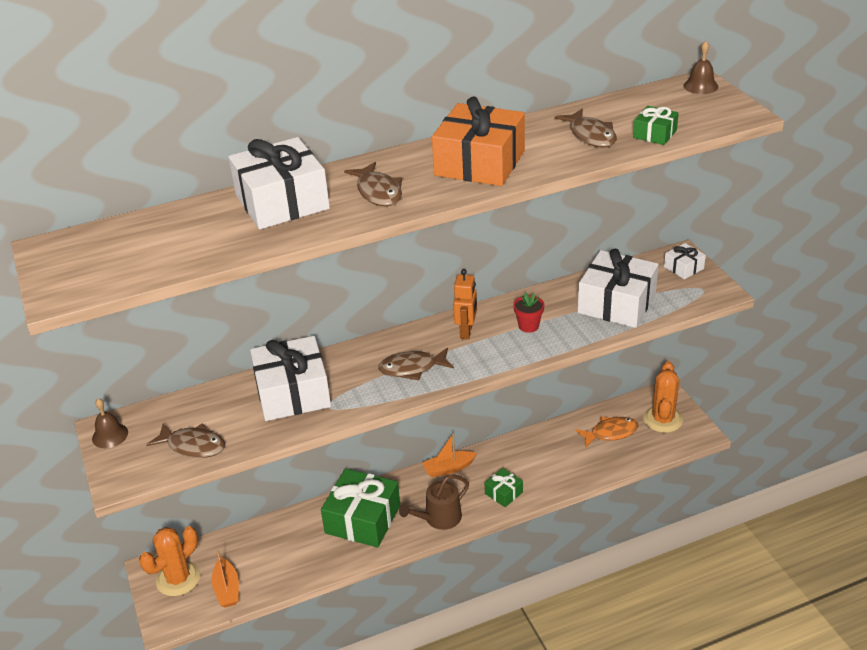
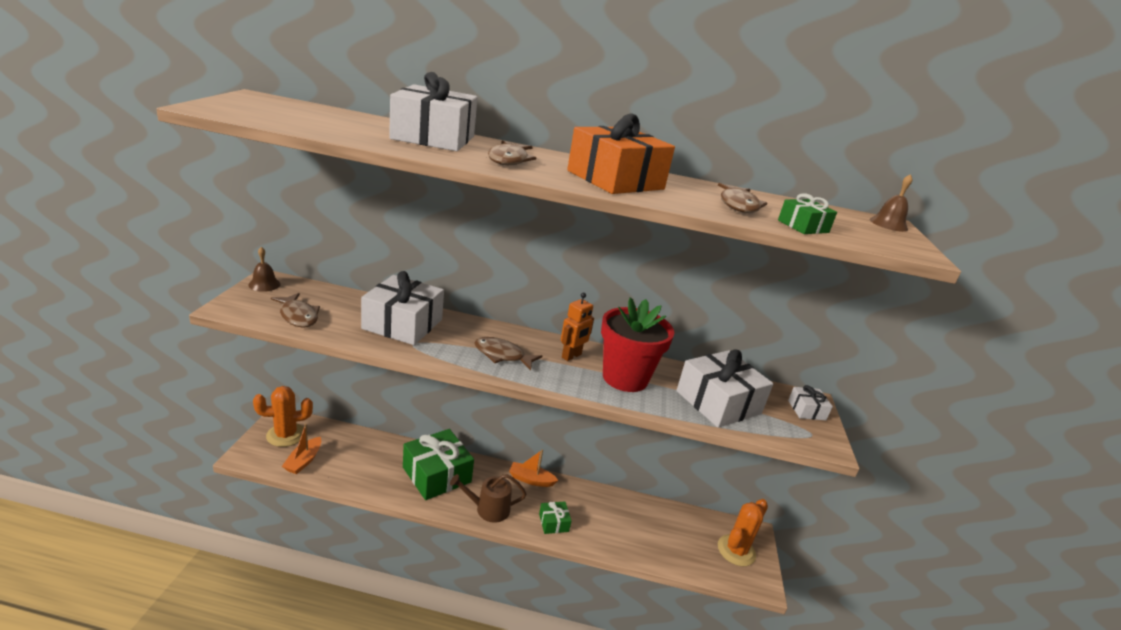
camera: 25 degrees right, 10 degrees down
(528, 326) = (625, 378): red flower pot -> red flower pot, size x2.35
(610, 433) = (681, 533): orange fish -> none

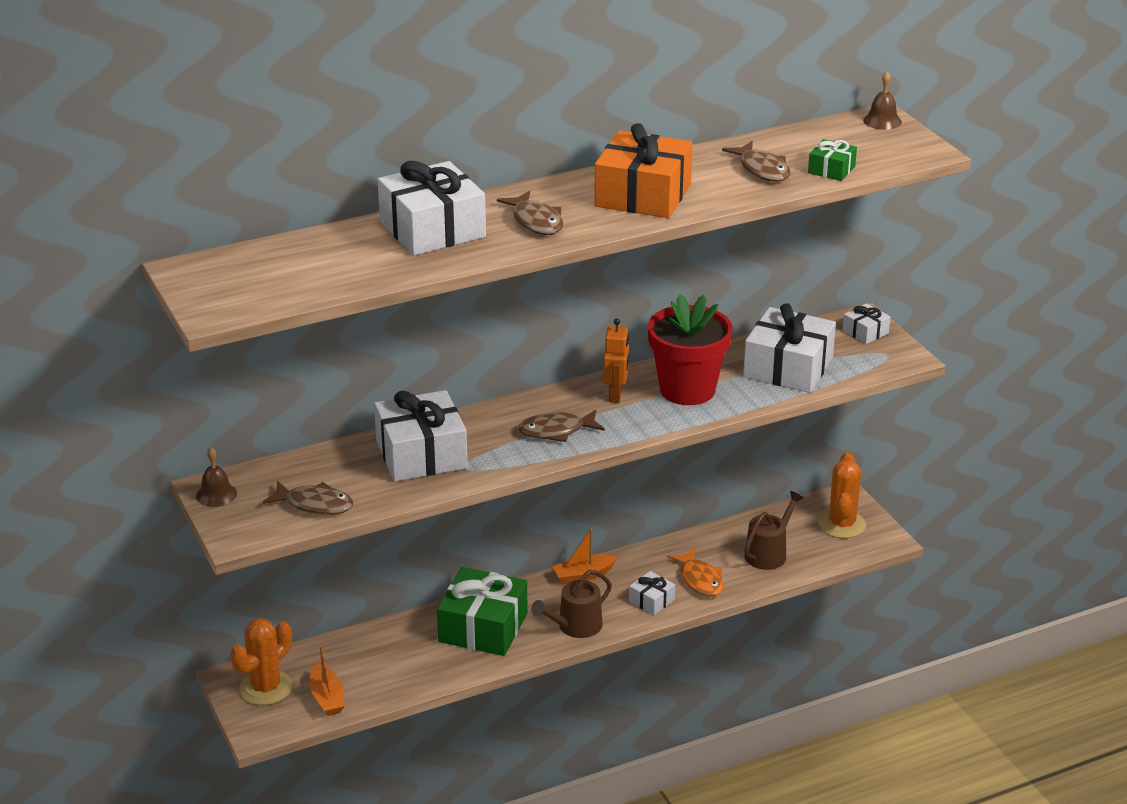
camera: 30 degrees left, 5 degrees up
(553, 523) = (651, 601): green gift -> white gift
(599, 528) = (700, 580): none -> orange fish
(664, 539) = (768, 553): none -> brown watering can

